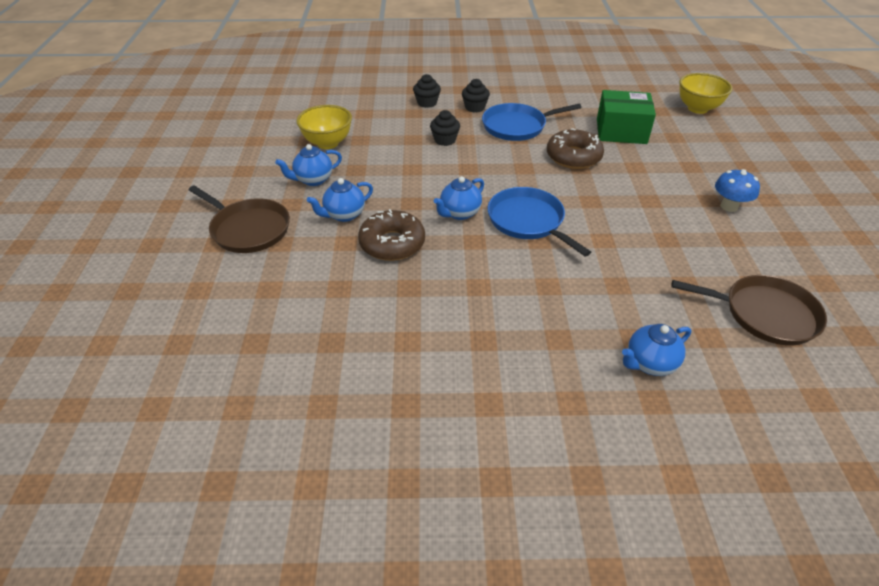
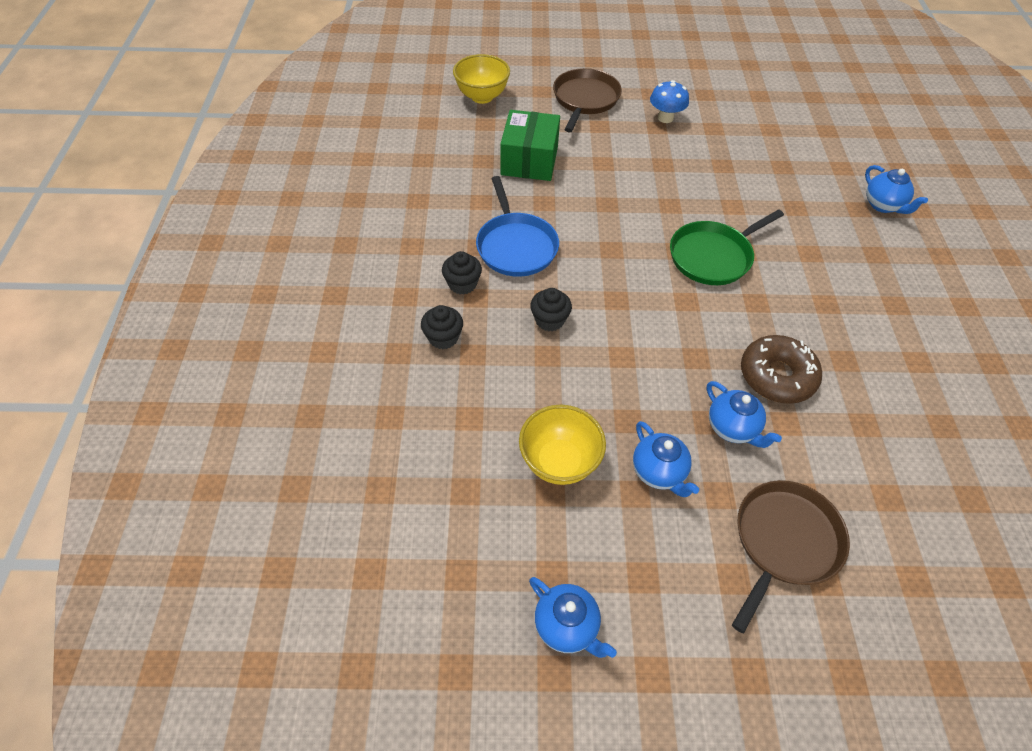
camera: 90 degrees left, 10 degrees up
(459, 213) = (709, 312): blue teapot -> blue teapot (567, 626)
(528, 221) = (713, 256): blue pan -> green pan
(573, 157) = (585, 206): brown donut -> none
(764, 314) = (806, 134): brown pan -> brown pan (585, 100)

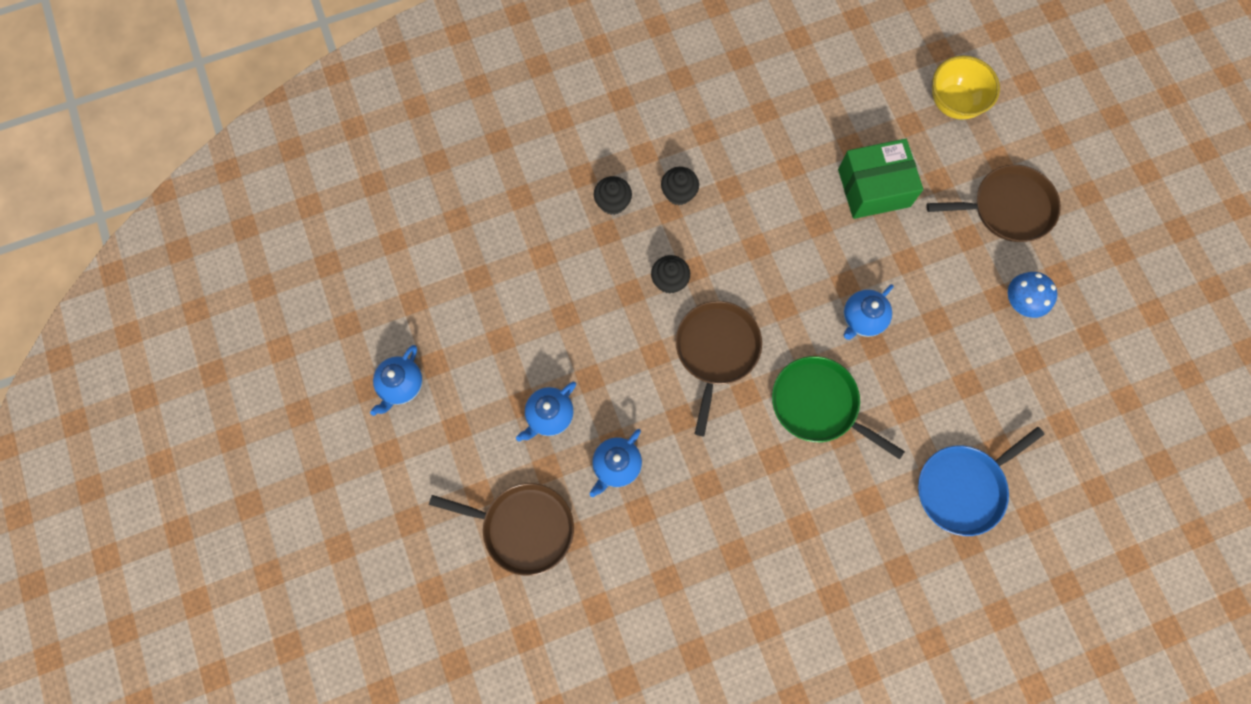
camera: 70 degrees right, 20 degrees up
(515, 246) = (746, 219): blue pan -> blue pan (963, 487)
(559, 462) = (529, 337): yellow bowl -> none
(636, 309) = (716, 351): none -> brown pan
(777, 376) = (690, 494): brown donut -> none
(883, 205) = (987, 571): blue teapot -> blue teapot (862, 319)

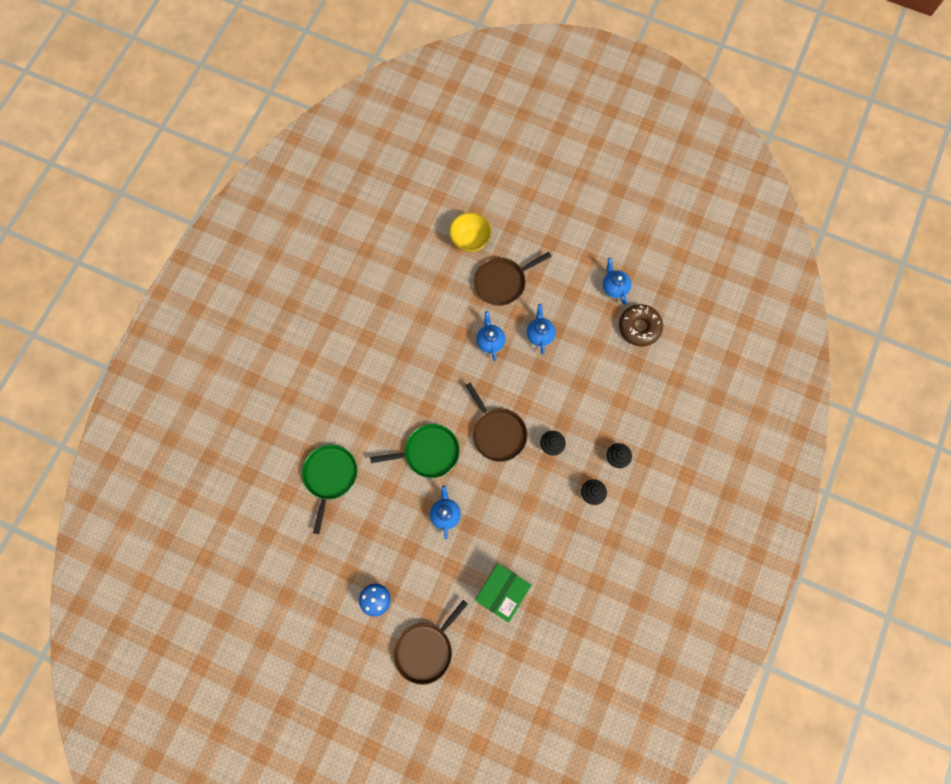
camera: 135 degrees right, 0 degrees up
(428, 312) = (639, 327): none -> brown donut
(954, 103) = (506, 689): yellow bowl -> yellow bowl (470, 240)
(963, 487) = (330, 476): blue pan -> green pan

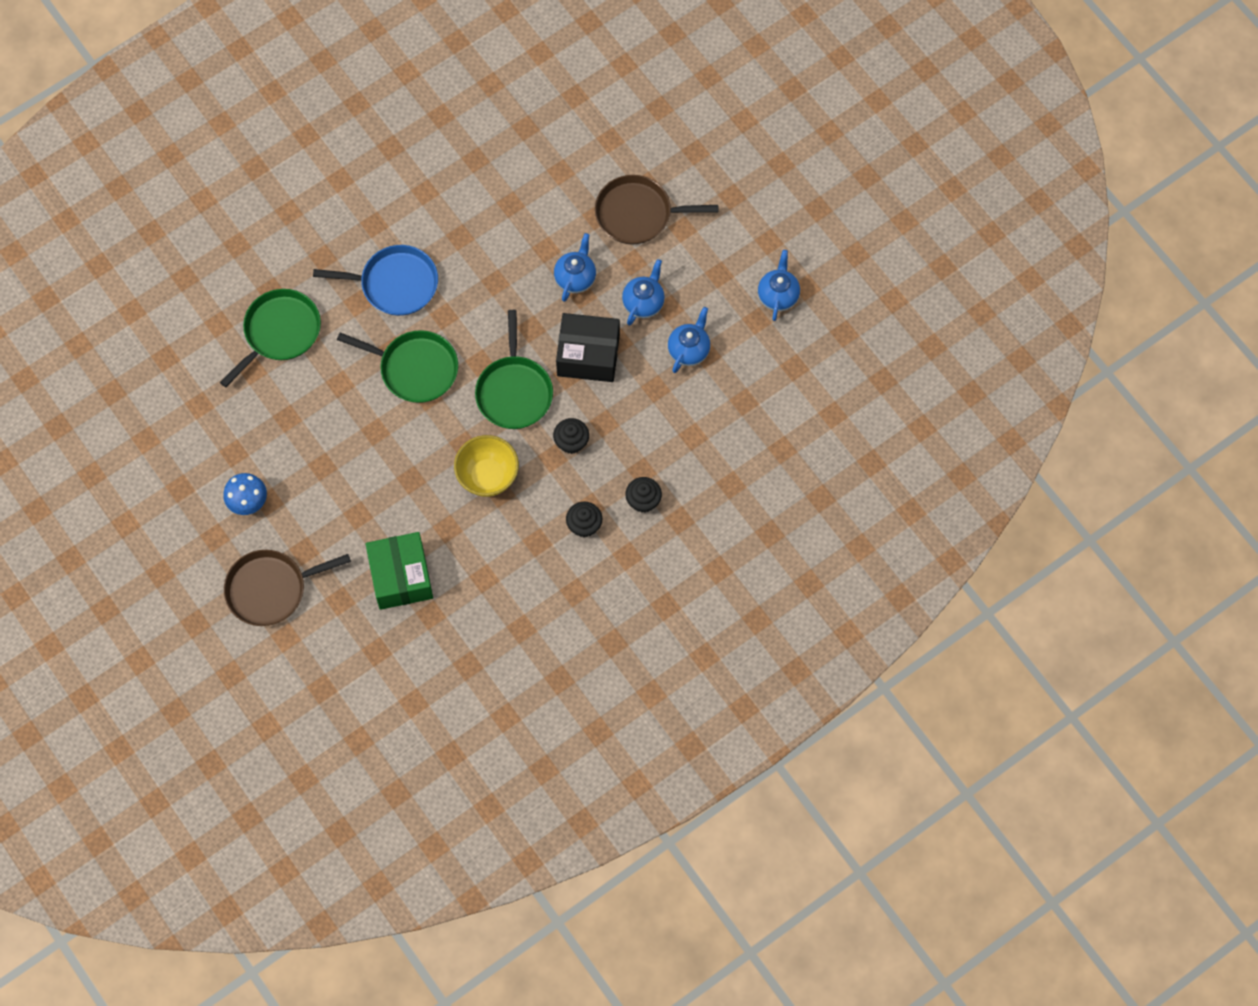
camera: 30 degrees right, 5 degrees down
(383, 405) = (395, 284): none -> blue pan
(445, 514) = (390, 451): blue teapot -> blue teapot (689, 350)
(470, 240) = (630, 141): yellow bowl -> yellow bowl (488, 476)
(497, 433) = (514, 391): brown pan -> green pan
(502, 592) = (401, 577): green box -> green box turned 75 degrees counterclockwise
(527, 385) = (588, 355): none -> black box
(639, 327) = (777, 361): brown donut -> none

